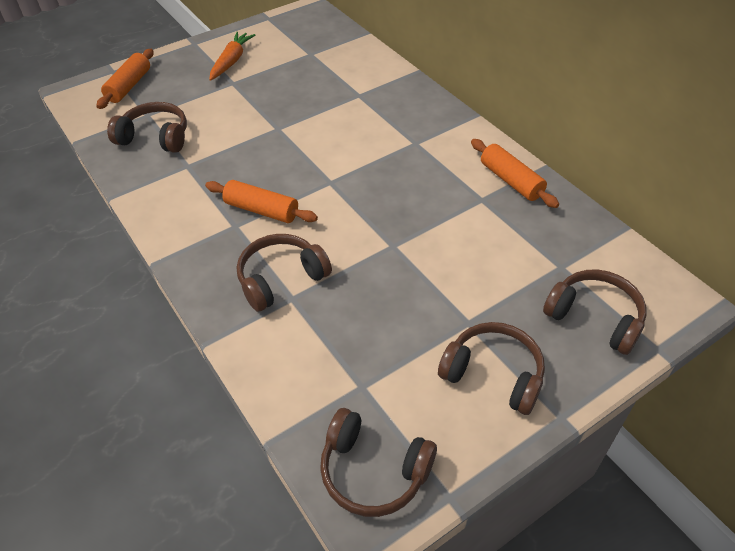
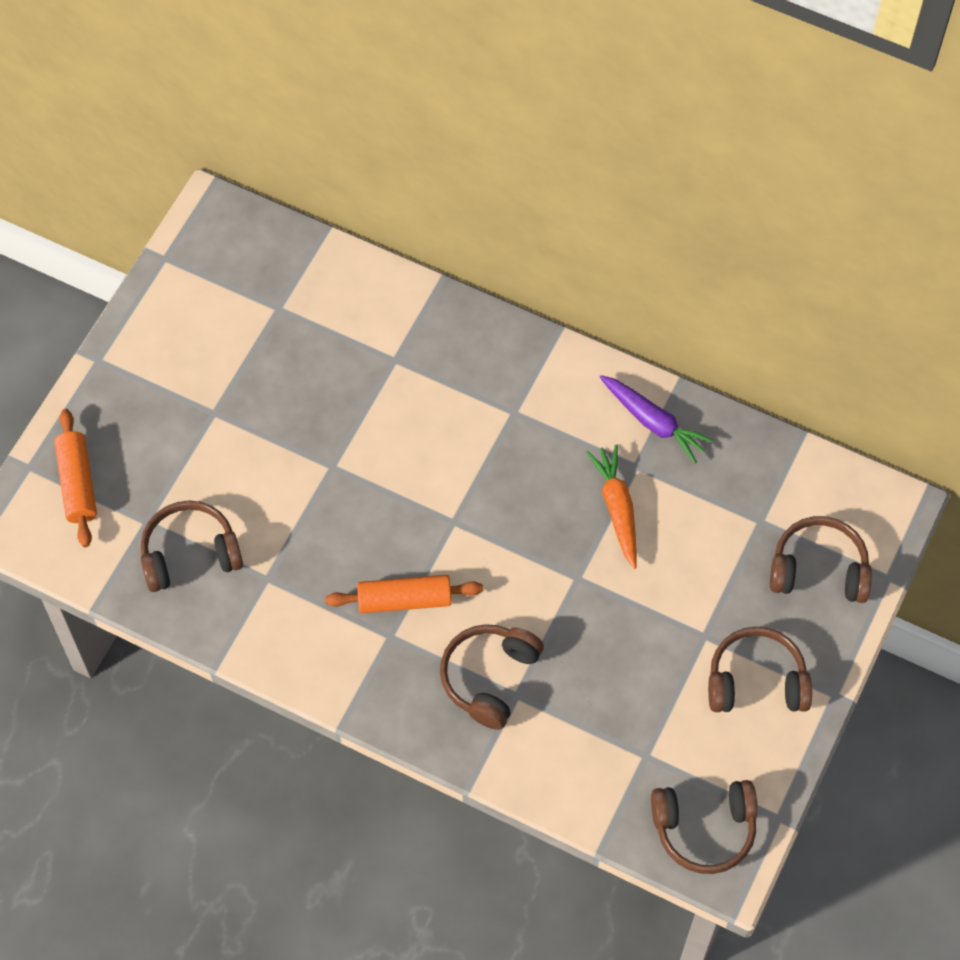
camera: 30 degrees left, 15 degrees up
(231, 61) = (181, 372): orange carrot -> orange carrot (617, 508)
(511, 181) = (653, 422): orange rolling pin -> purple carrot

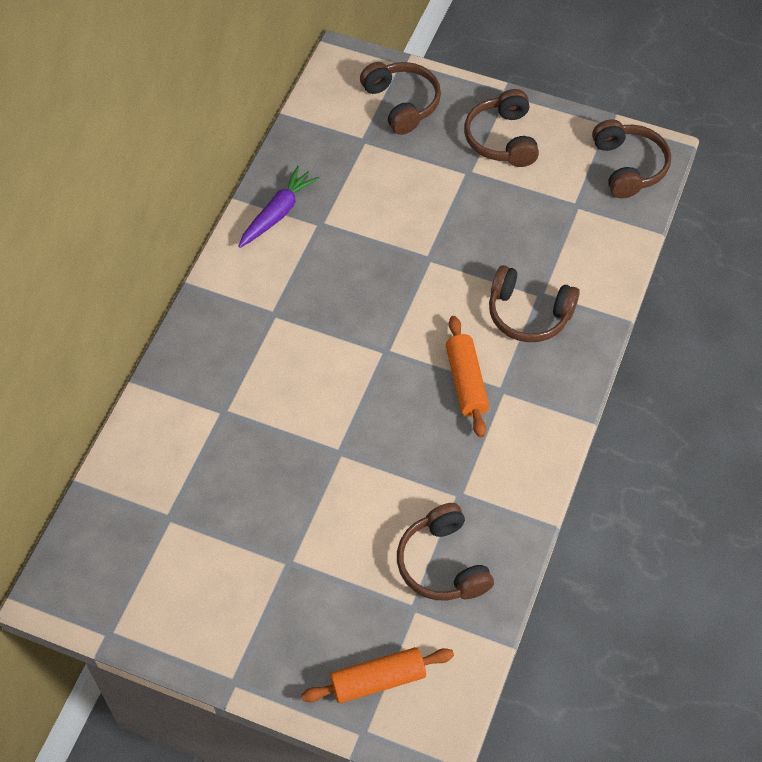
camera: 95 degrees left, 5 degrees down
(617, 508) = (361, 234): orange carrot -> none
(819, 569) = (402, 103): brown headphones -> brown headphones turned 150 degrees clockwise

